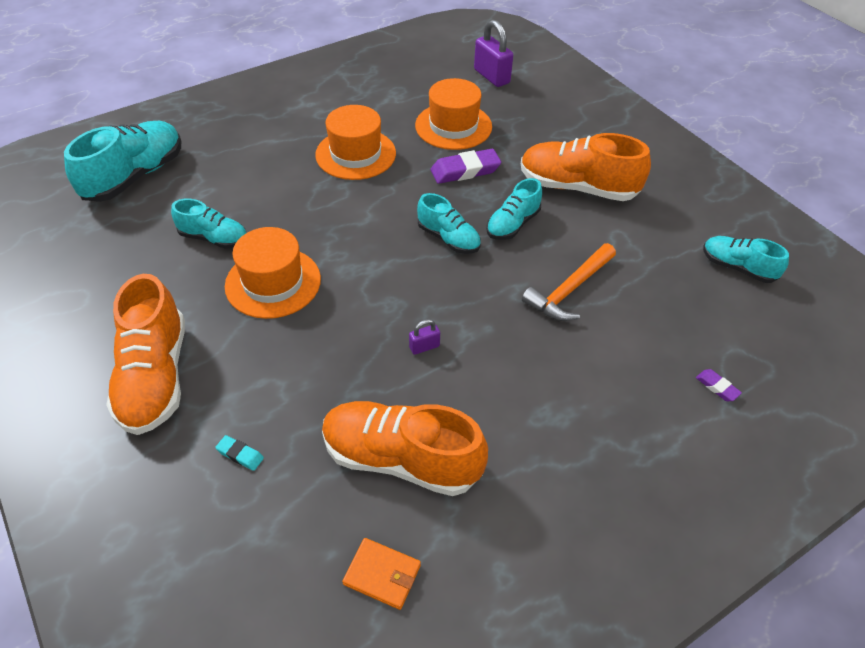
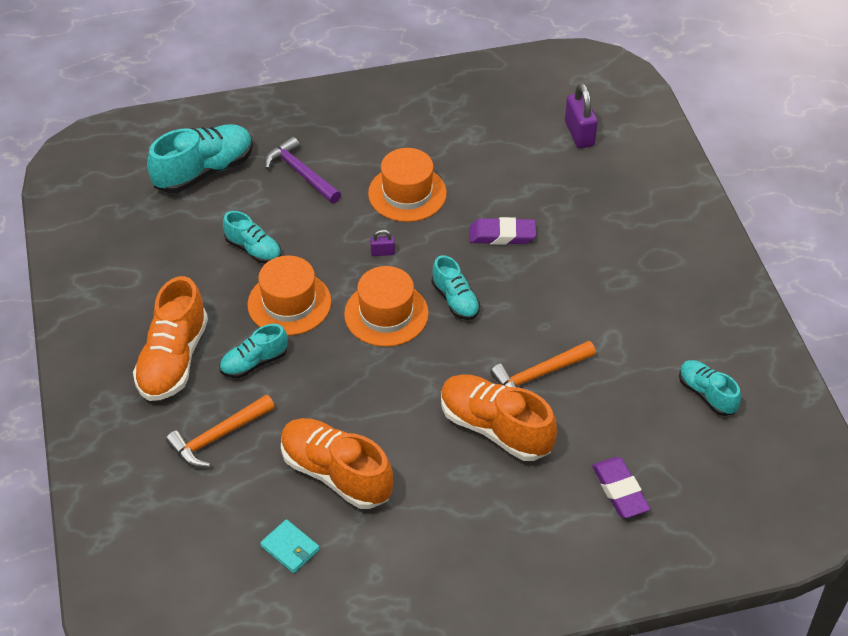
camera: 20 degrees right, 0 degrees up
(240, 158) = (301, 173): none -> purple hammer
(240, 454) = (218, 436): turquoise eraser -> orange hammer
(382, 574) = (290, 548): orange wallet -> turquoise wallet
(424, 347) = (391, 391): purple padlock -> purple padlock (382, 252)
(453, 126) = (513, 184): orange hat -> orange hat (386, 314)
(512, 224) = (520, 300): turquoise shoe -> turquoise shoe (254, 362)
(577, 187) = (601, 278): orange shoe -> orange shoe (495, 428)
(717, 387) = (620, 490): purple eraser -> purple eraser, size x2.01

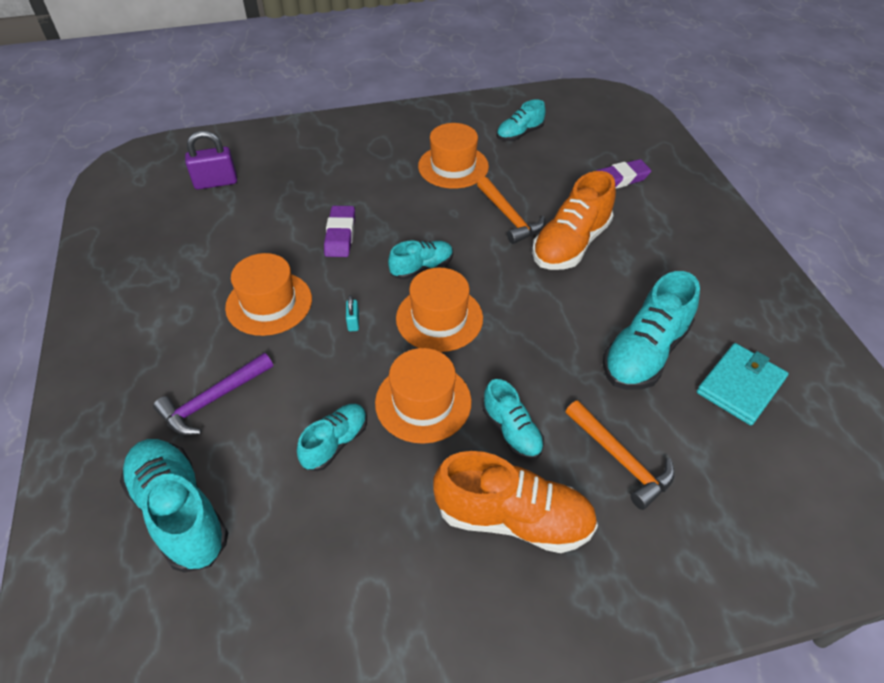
camera: 90 degrees left, 0 degrees up
(290, 548) = (740, 386): turquoise wallet -> turquoise wallet, size x1.60
(336, 474) = (645, 353): orange shoe -> turquoise shoe
(382, 252) = (353, 322): purple padlock -> turquoise padlock
(629, 326) = (453, 166): none -> orange hat

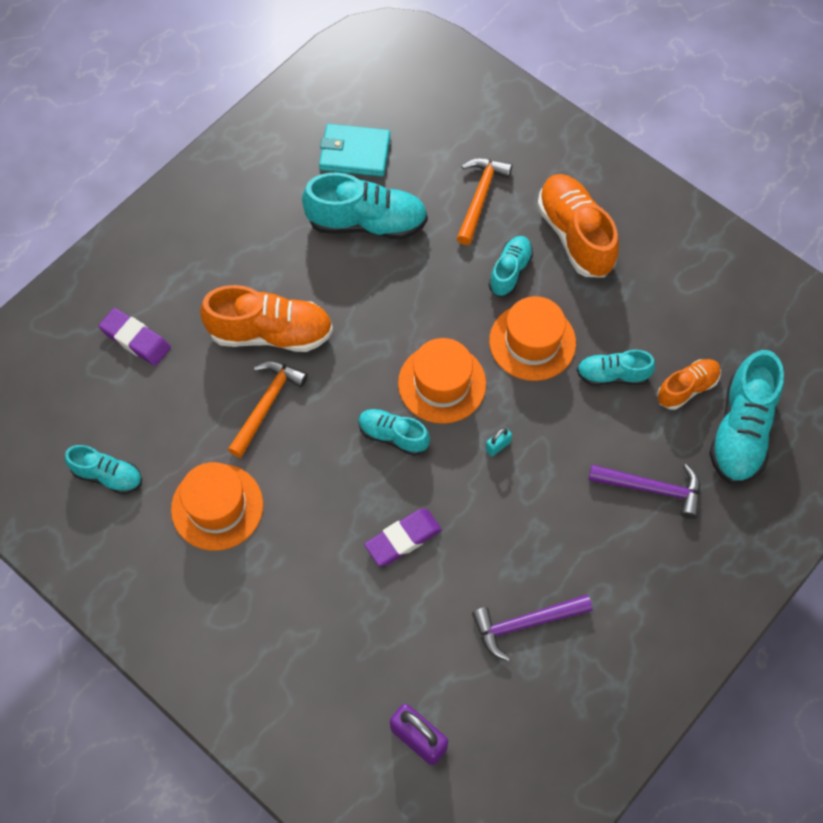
camera: 125 degrees left, 15 degrees up
(215, 263) = (526, 624): none -> purple hammer
(264, 497) = (687, 388): none -> orange shoe
(269, 303) = (532, 531): orange hat -> none

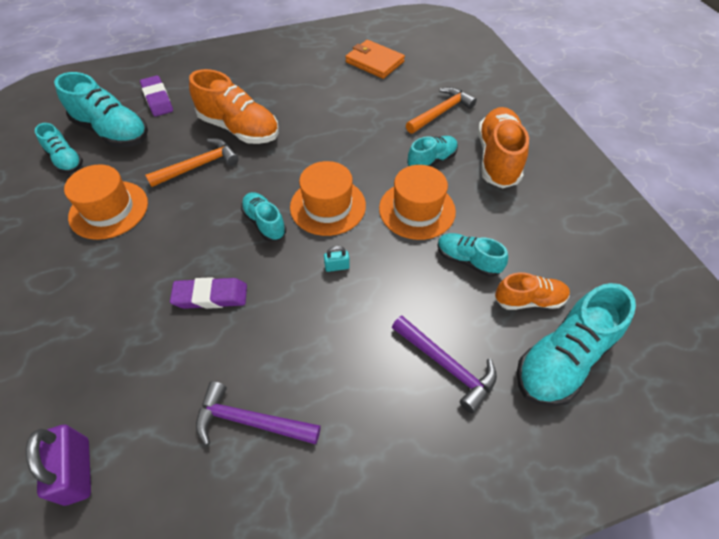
camera: 30 degrees right, 10 degrees down
(354, 153) = (374, 62): turquoise wallet -> orange wallet
(367, 223) = (352, 97): turquoise shoe -> turquoise shoe (112, 132)

